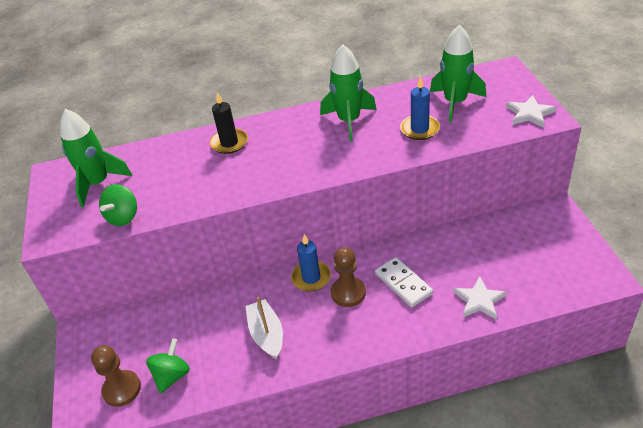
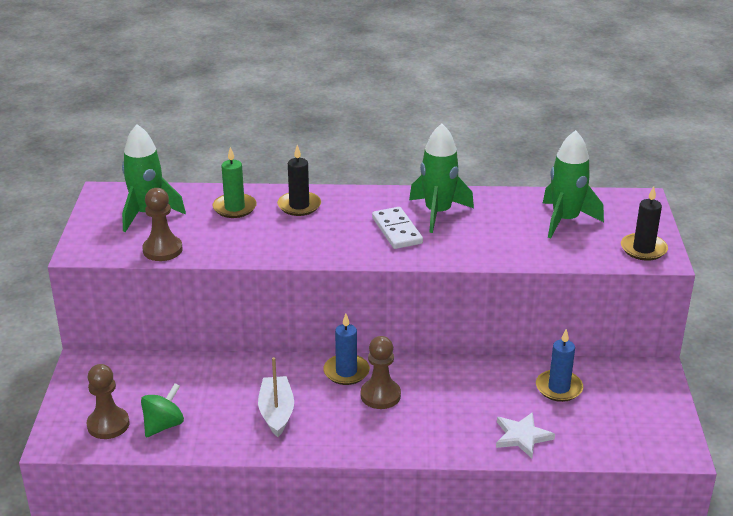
camera: 10 degrees right, 10 degrees down
(123, 217) = (162, 250): green spinning top -> brown pawn
(174, 159) = (234, 208): none -> green candle
(403, 284) = (445, 401): white domino -> white domino (396, 230)
(419, 129) = (512, 237): blue candle -> blue candle (559, 388)
(529, 113) = (643, 249): white star -> black candle

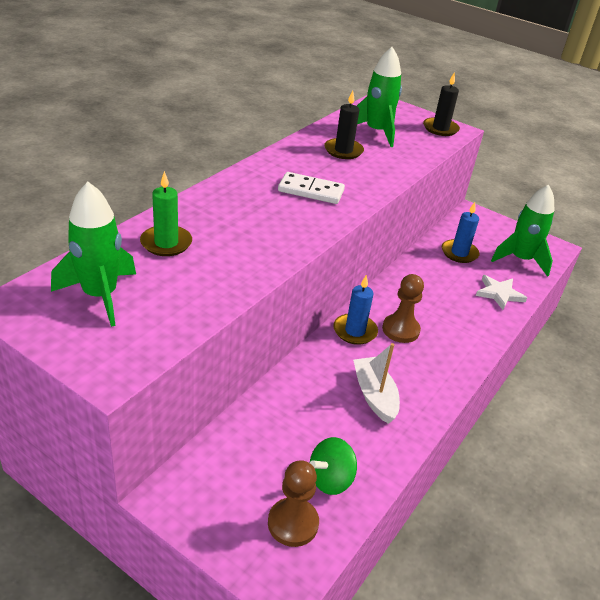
camera: 60 degrees left, 5 degrees up
(162, 250) = (185, 316): brown pawn -> none
(163, 425) = (330, 479): green spinning top -> green spinning top turned 105 degrees counterclockwise
(276, 412) = (374, 395): white boat -> white boat turned 45 degrees clockwise
(299, 206) = (211, 212): black candle -> black candle (343, 151)
(438, 213) = (307, 165): green rocket -> green rocket (520, 260)

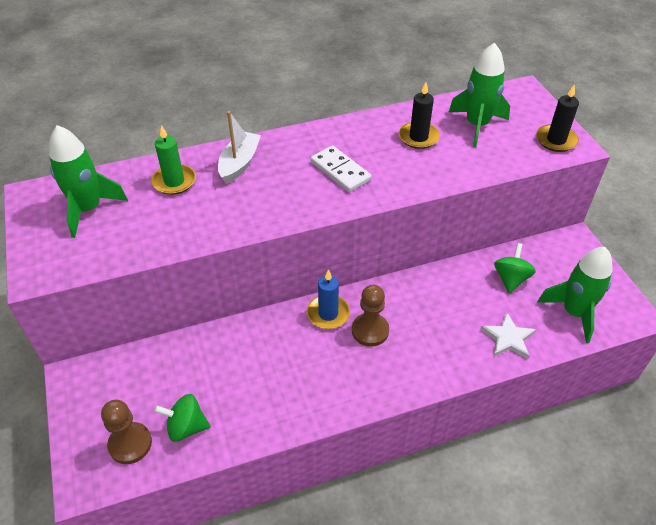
camera: 40 degrees right, 10 degrees up
(374, 395) = (287, 378): white boat -> white boat (239, 163)
(459, 253) = (511, 279): blue candle -> green spinning top

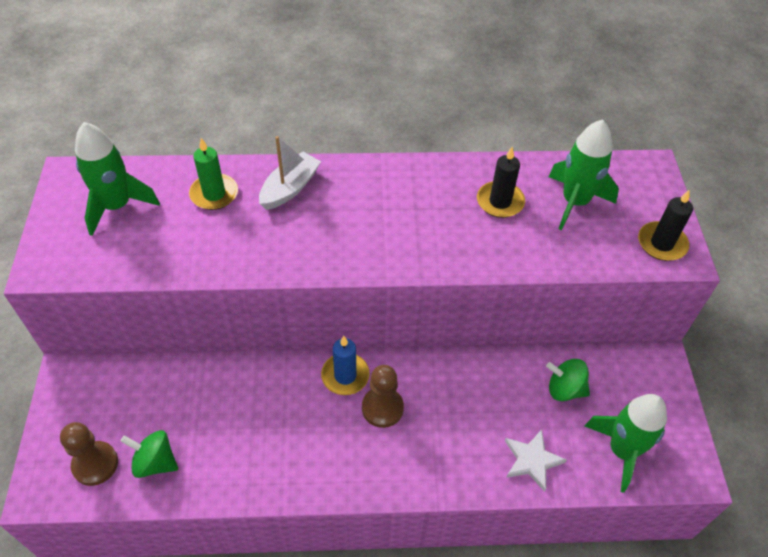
camera: 15 degrees right, 5 degrees up
(340, 171) = (394, 224): white domino -> none
(511, 279) = (564, 389): green spinning top -> green spinning top turned 105 degrees counterclockwise

